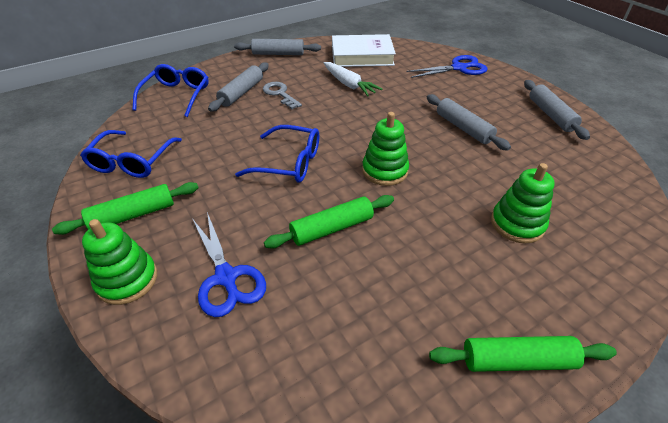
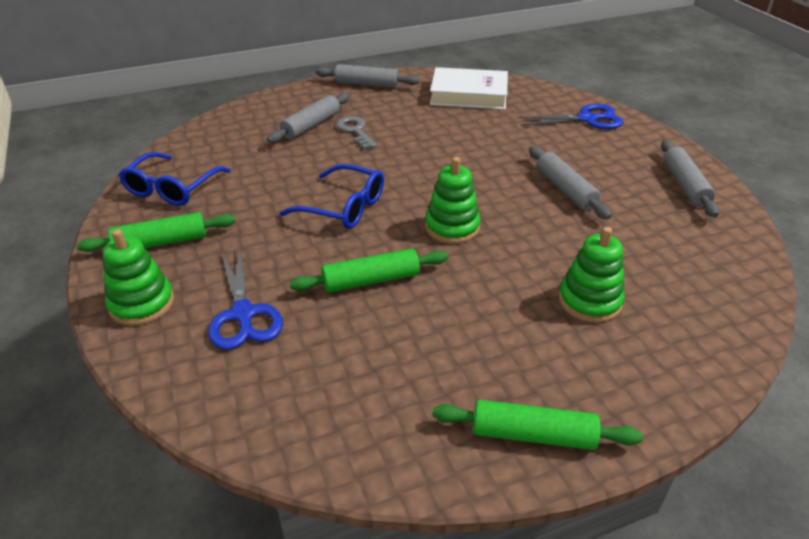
camera: 10 degrees right, 5 degrees down
(176, 96) = (236, 122): blue glasses -> none
(349, 84) = (441, 127): white carrot -> none

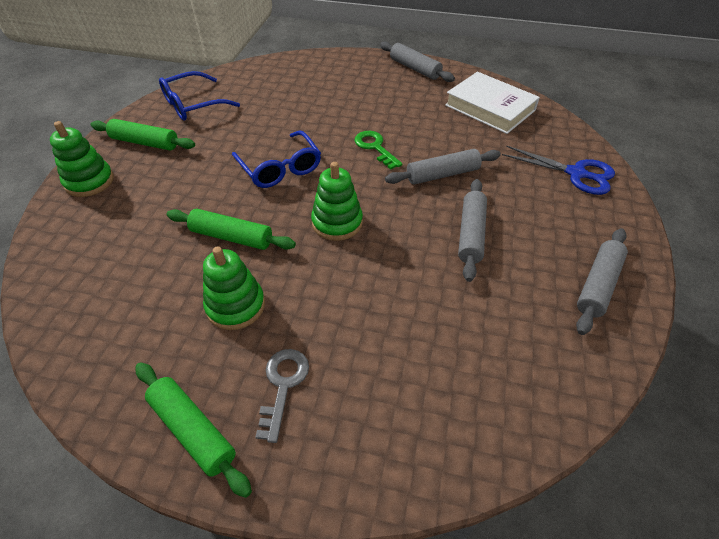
camera: 35 degrees right, 10 degrees up
(243, 314) = (131, 219): blue scissors -> none
(311, 125) = (333, 90): grey rolling pin -> grey rolling pin (442, 174)
(355, 131) = (360, 107): grey key -> grey key (283, 386)
(411, 158) = (375, 147): none -> green key
(589, 301) = (368, 347): green stacking toy -> green stacking toy (235, 306)

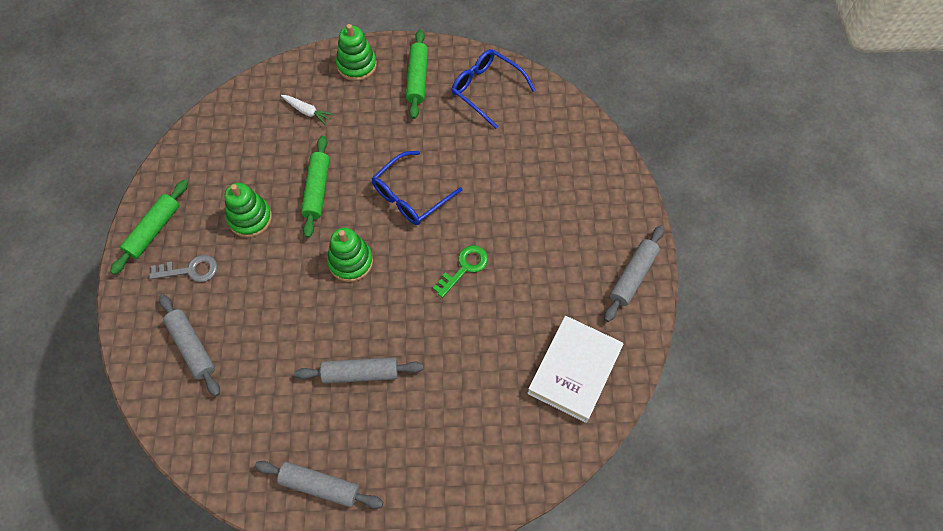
camera: 75 degrees right, 15 degrees up
(118, 231) = (307, 111): none -> white carrot
(442, 174) = (439, 337): grey rolling pin -> grey rolling pin (192, 347)
(576, 174) = (475, 469): blue scissors -> none

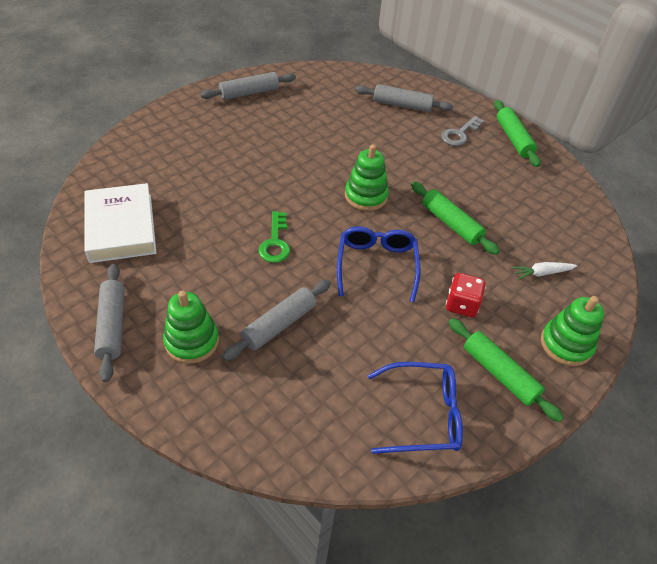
camera: 135 degrees right, 15 degrees down
(250, 218) = (468, 179): green stacking toy -> green stacking toy (192, 341)
(360, 373) = (283, 146): grey rolling pin -> grey rolling pin (279, 325)
(388, 129) = (461, 305): none -> red dice

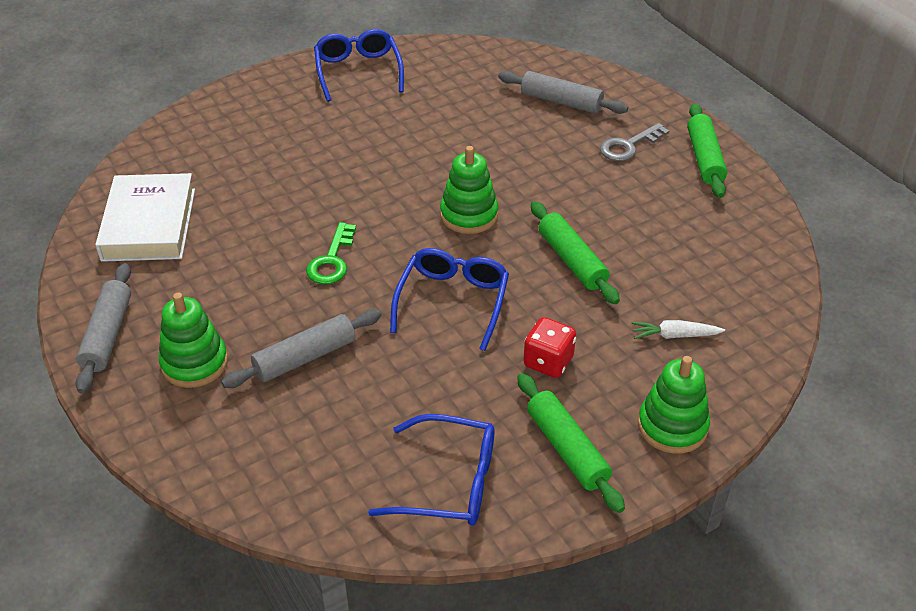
camera: 15 degrees right, 5 degrees down
(249, 93) = (358, 71): grey rolling pin -> blue glasses

